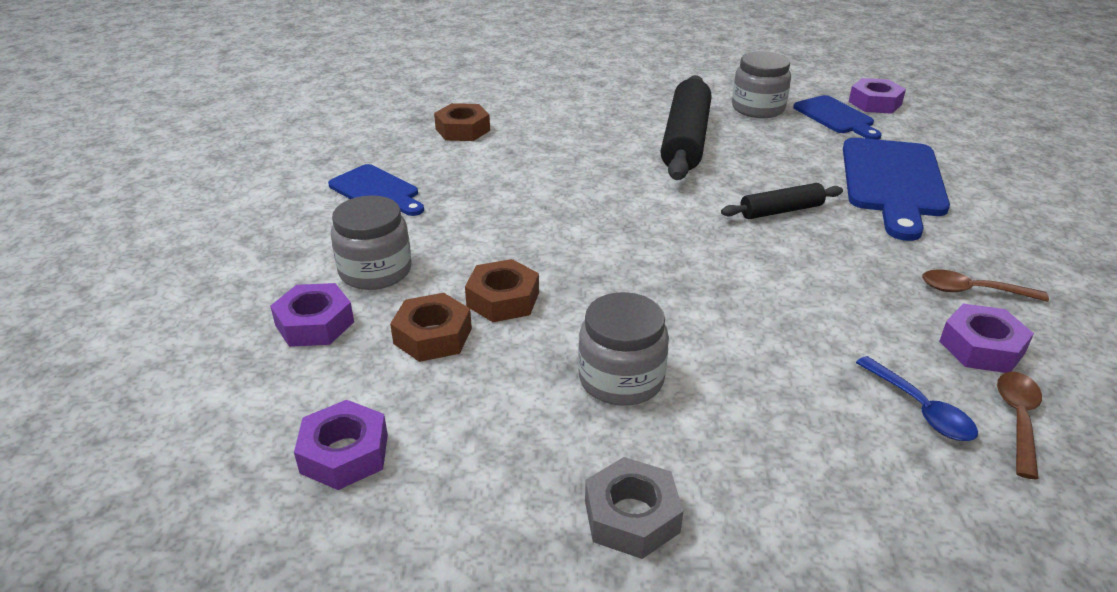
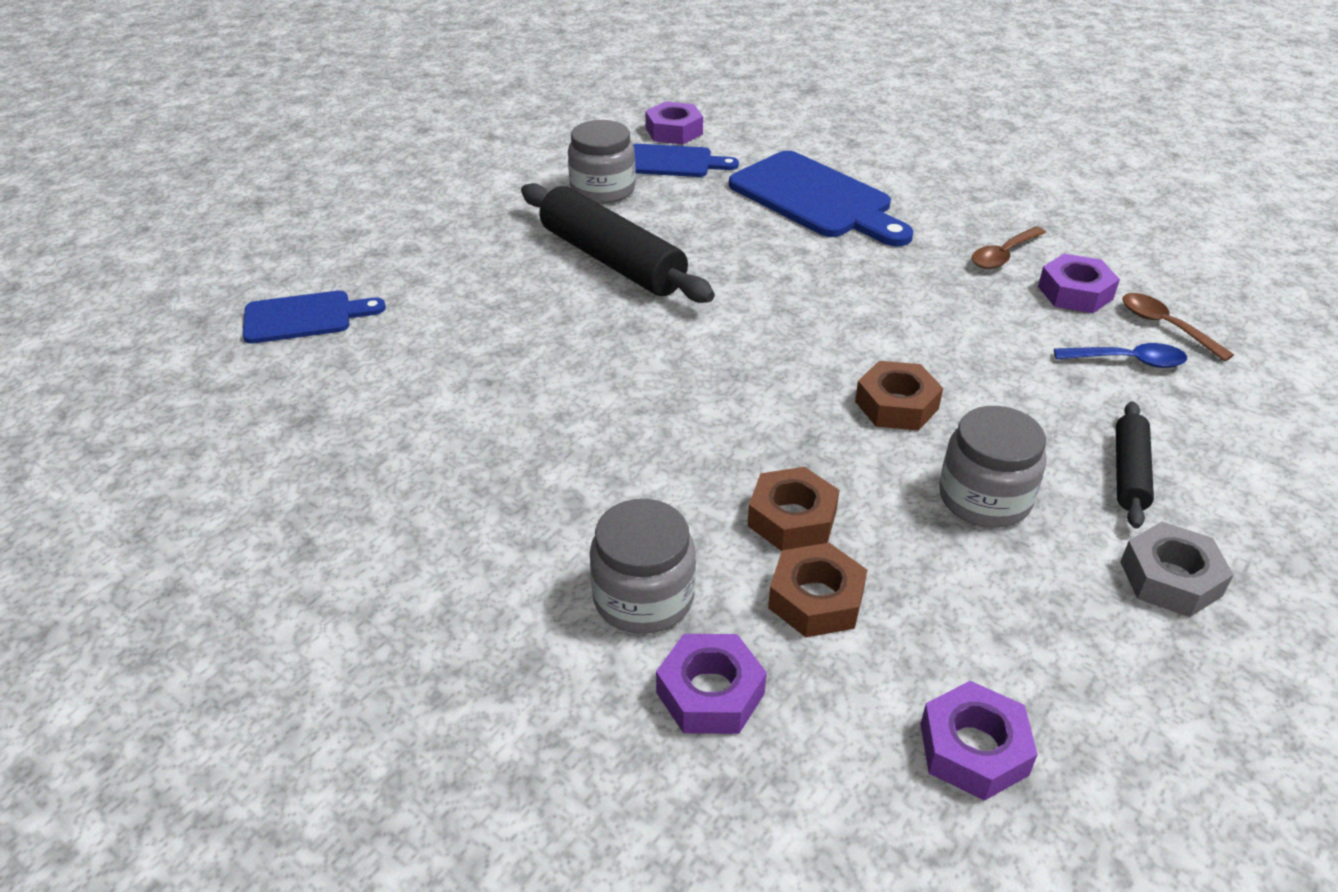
camera: 55 degrees left, 5 degrees up
(377, 191) = (454, 526): blue cutting board -> blue cutting board (305, 317)
(462, 130) = (386, 394): brown nut -> brown nut (896, 405)
(781, 211) = (802, 276): black rolling pin -> black rolling pin (1129, 473)

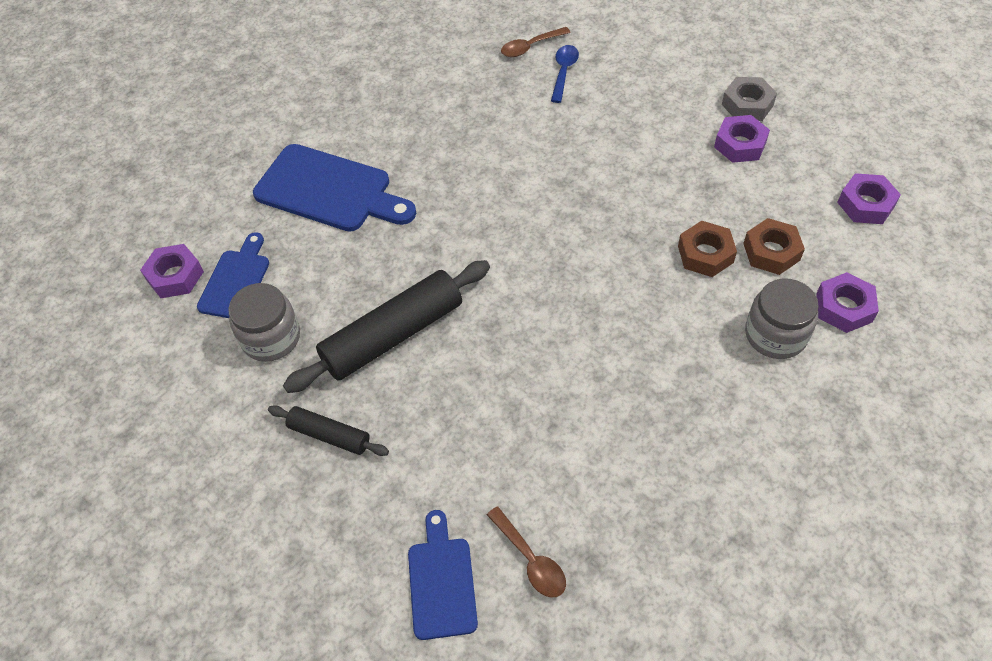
camera: 80 degrees left, 15 degrees up
(816, 199) = (329, 190): blue cutting board -> blue cutting board turned 60 degrees clockwise
(896, 405) = (599, 187): brown nut -> none
(984, 498) = (687, 163): grey jar -> none
(1003, 255) = (435, 101): brown spoon -> brown spoon (530, 560)
(1075, 292) = (487, 77): purple nut -> purple nut (740, 144)
(1129, 473) = (666, 98): black rolling pin -> black rolling pin (329, 435)

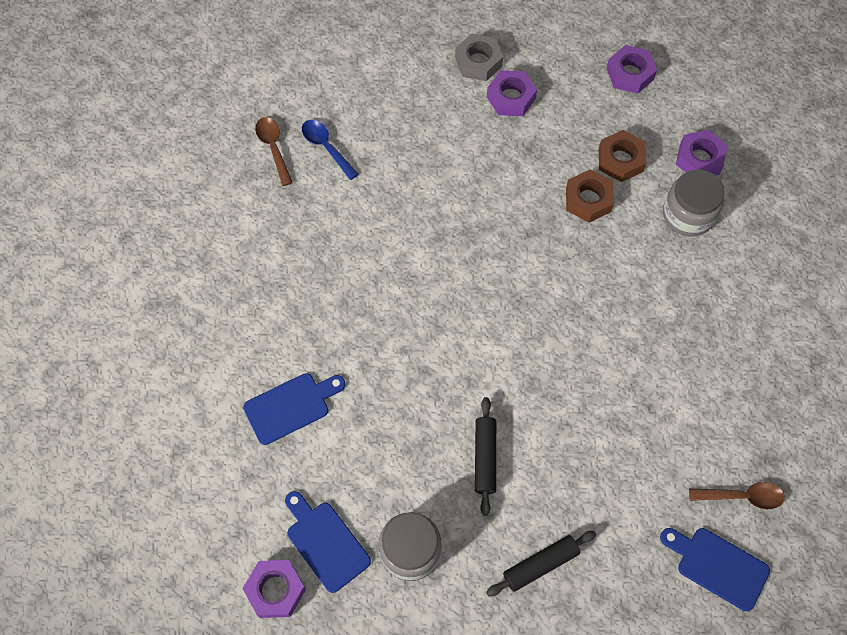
camera: 55 degrees left, 10 degrees up
(329, 190) = (291, 406): blue cutting board -> blue cutting board, size x0.59
(393, 335) = (485, 458): black rolling pin -> black rolling pin, size x0.53
(530, 47) = (273, 148): brown spoon -> brown spoon turned 150 degrees clockwise

